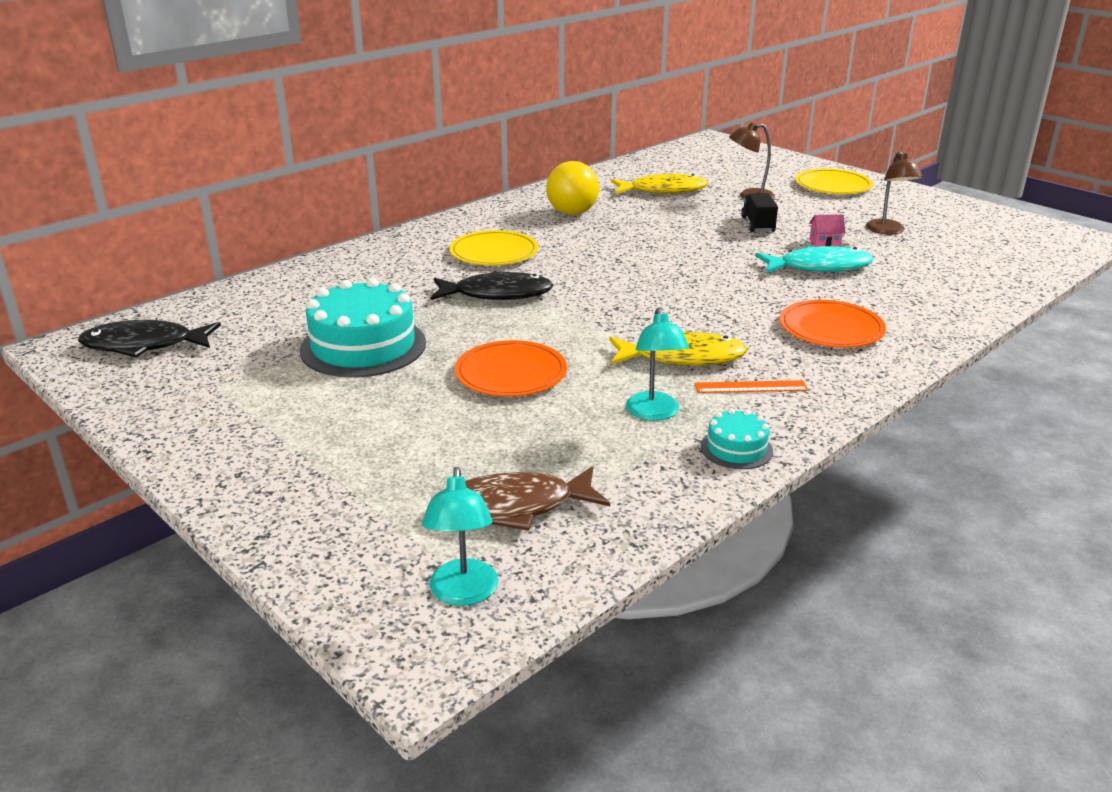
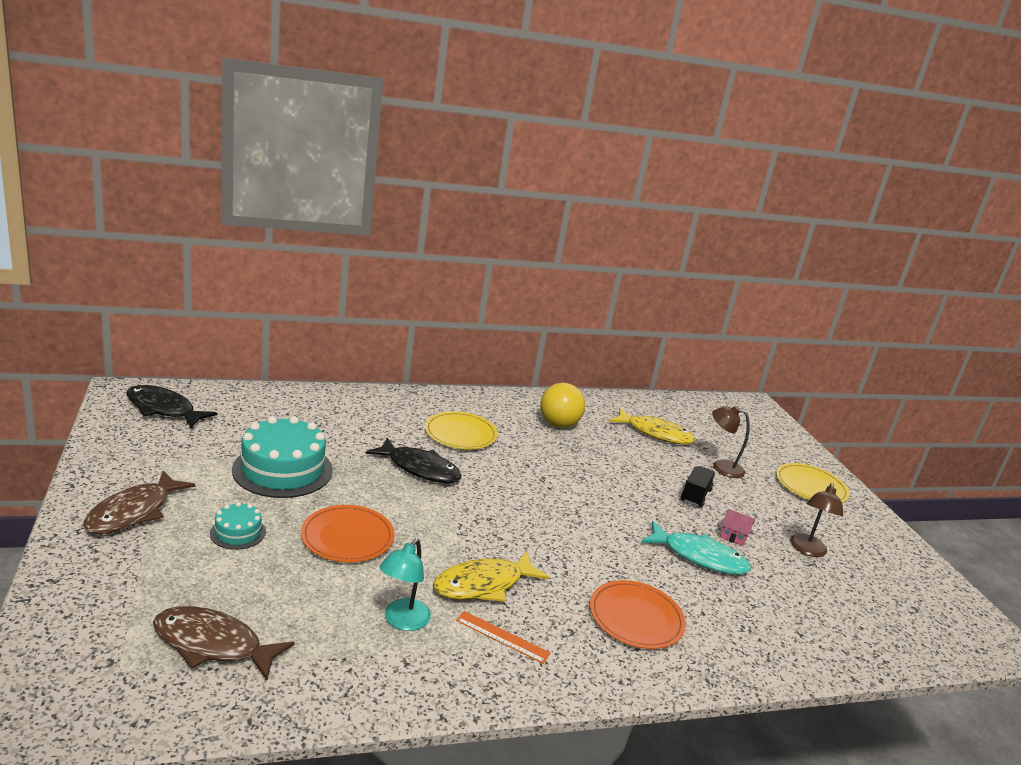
camera: 25 degrees right, 5 degrees down
(258, 444) = (133, 512): none -> brown fish
(463, 593) = (100, 692): turquoise lamp -> none
(682, 357) = (483, 584): yellow fish -> yellow fish turned 120 degrees clockwise
(736, 448) = (422, 684): turquoise cake -> turquoise cake (238, 532)

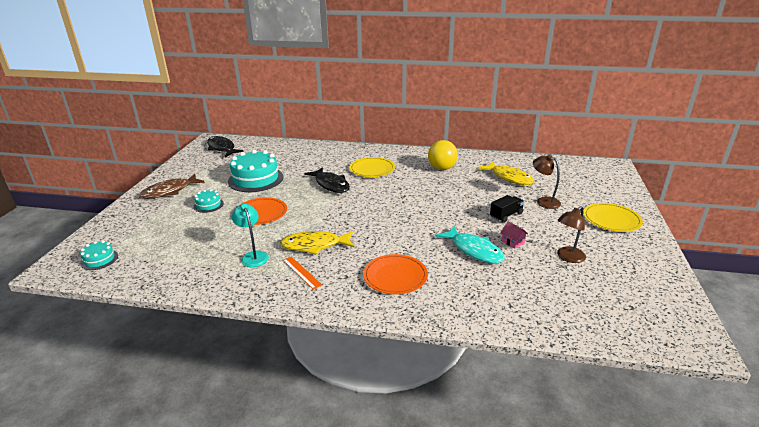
camera: 30 degrees right, 5 degrees up
(111, 683) = (99, 259): none -> turquoise cake
(213, 644) = (154, 251): brown fish -> none
(402, 621) = (253, 256): turquoise lamp -> turquoise lamp turned 105 degrees clockwise

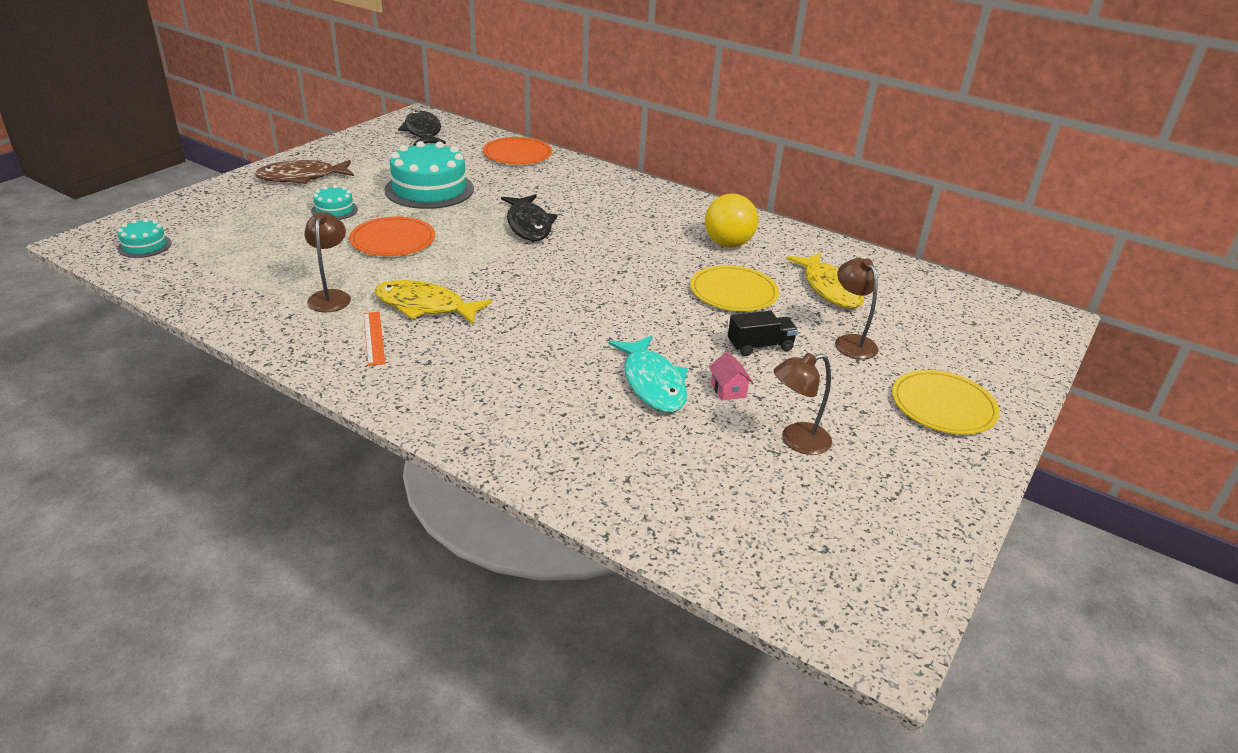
camera: 20 degrees right, 5 degrees up
(253, 256) = (331, 296): turquoise lamp -> brown lamp
(372, 169) = (613, 217): yellow plate -> yellow plate (733, 292)
(395, 276) = (496, 383): orange plate -> orange plate (517, 154)

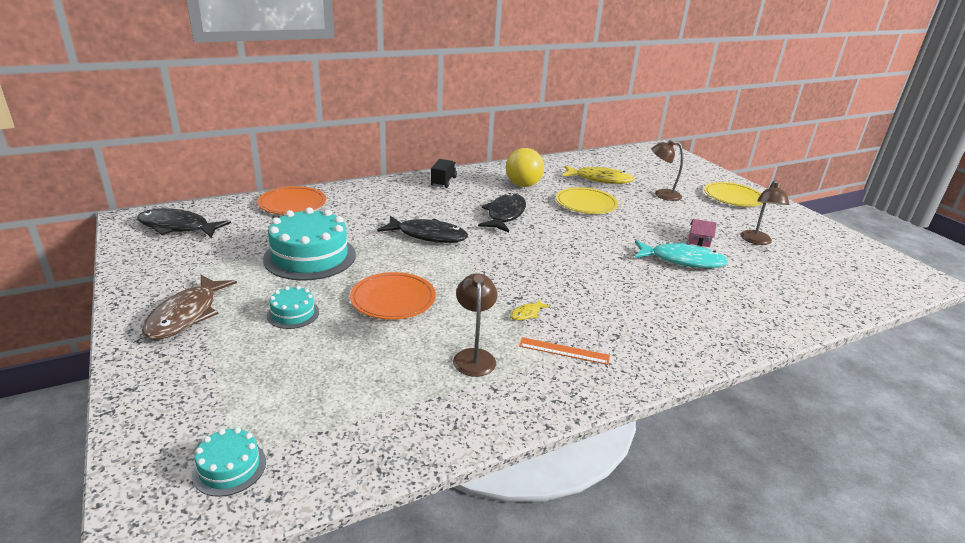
camera: 60 degrees left, 5 degrees down
(331, 296) = (474, 356): brown lamp -> brown lamp turned 60 degrees clockwise
(425, 306) = (527, 314): yellow fish -> yellow fish, size x0.44
(630, 251) = (505, 215): none -> black fish
(760, 346) = (654, 217): black truck -> black truck (443, 181)

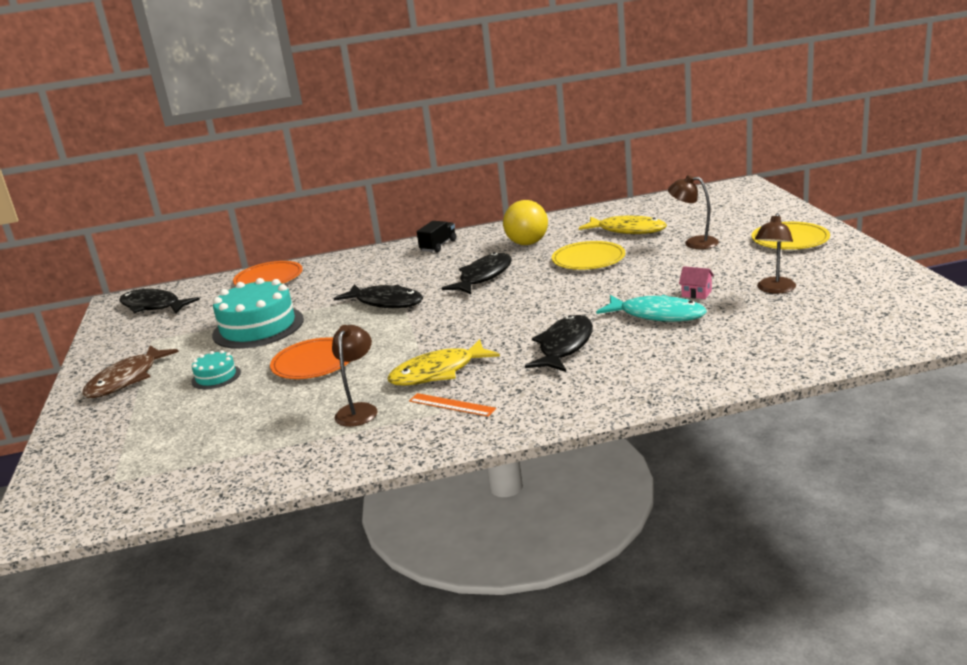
camera: 20 degrees right, 5 degrees down
(229, 468) = (107, 490): turquoise cake -> none
(527, 314) = (438, 372): yellow fish -> yellow fish, size x2.29
(626, 289) = (564, 346): none -> black fish

